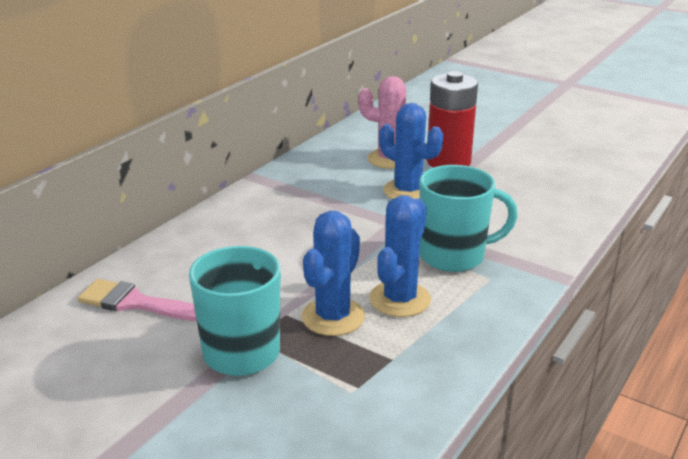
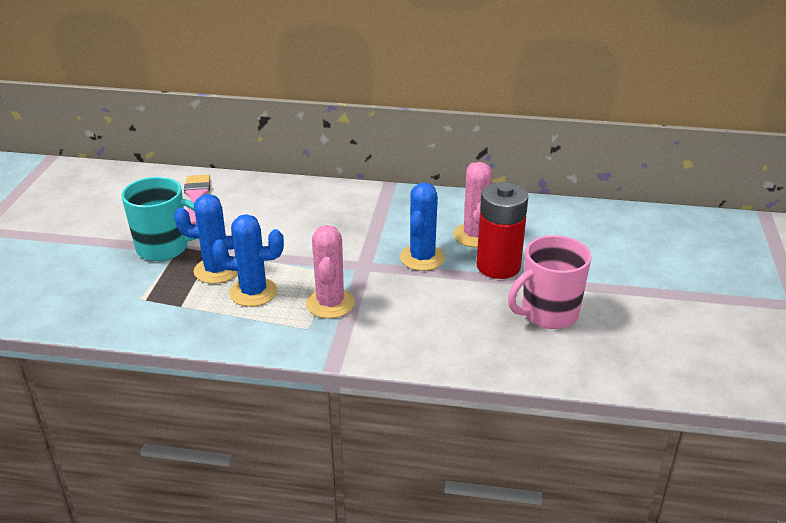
camera: 65 degrees right, 5 degrees up
(454, 256) = (330, 304): turquoise mug -> pink cactus
(532, 160) = (548, 314): none -> pink mug

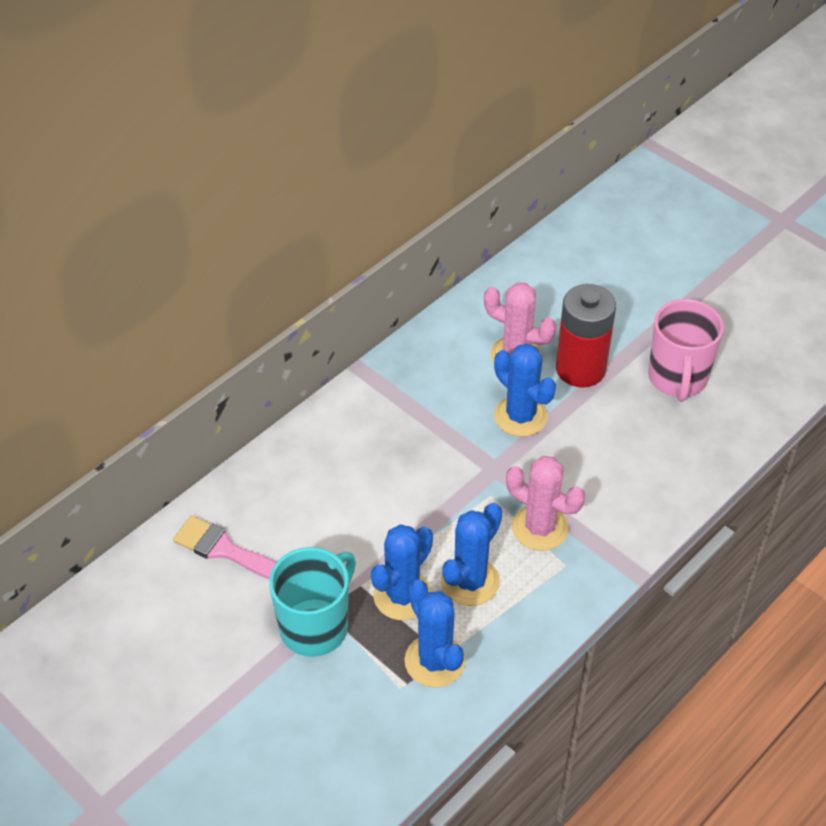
camera: 55 degrees left, 15 degrees up
(172, 303) = (435, 661): none -> blue cactus

